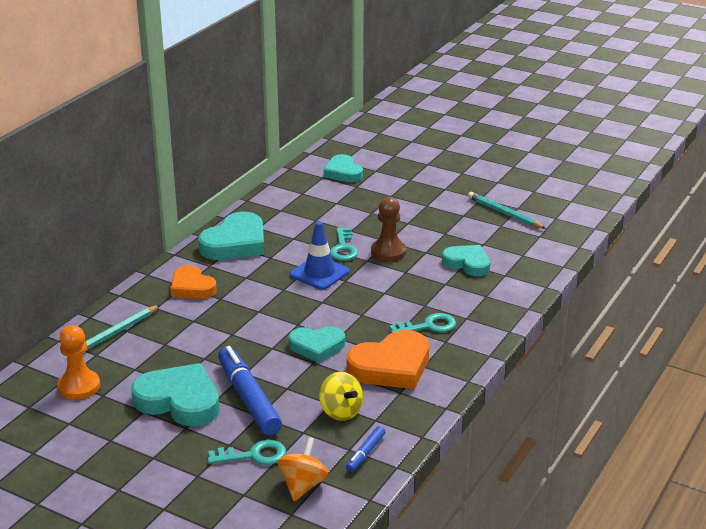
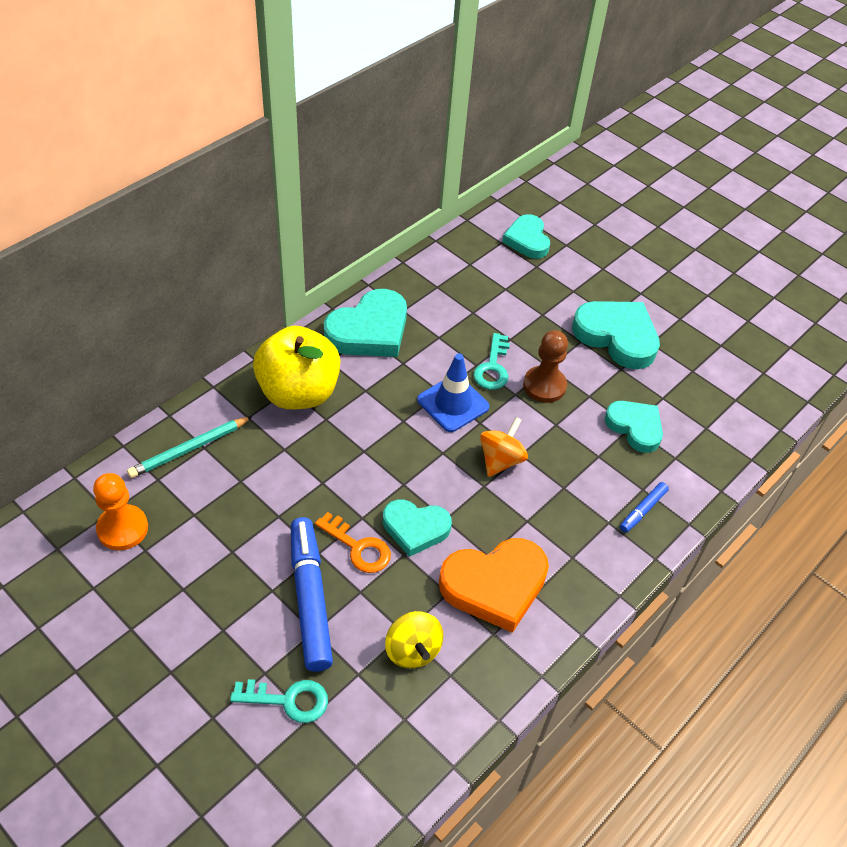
camera: 10 degrees right, 20 degrees up
(179, 401) = (229, 582): turquoise heart -> turquoise heart (617, 336)
(192, 287) = (298, 392): orange heart -> yellow apple
(275, 364) = (358, 547): none -> orange key
(303, 485) = (331, 769): orange spinning top -> orange spinning top (501, 460)
(365, 453) = (422, 732): blue marker -> blue marker (642, 510)
(428, 326) = (558, 526): turquoise key -> none
(504, 213) = (702, 351): turquoise pencil -> none

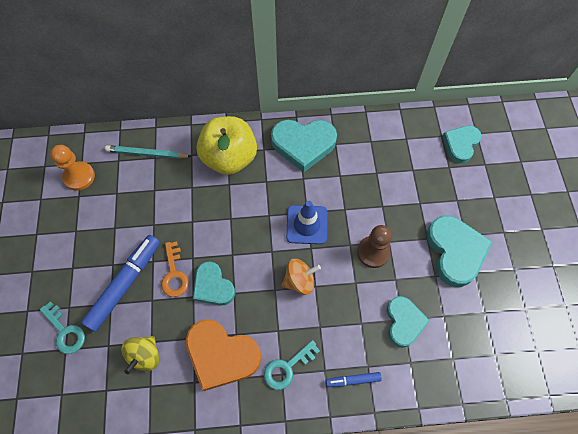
camera: 45 degrees right, 15 degrees up
(492, 367) = (353, 217): turquoise key -> turquoise key (287, 367)

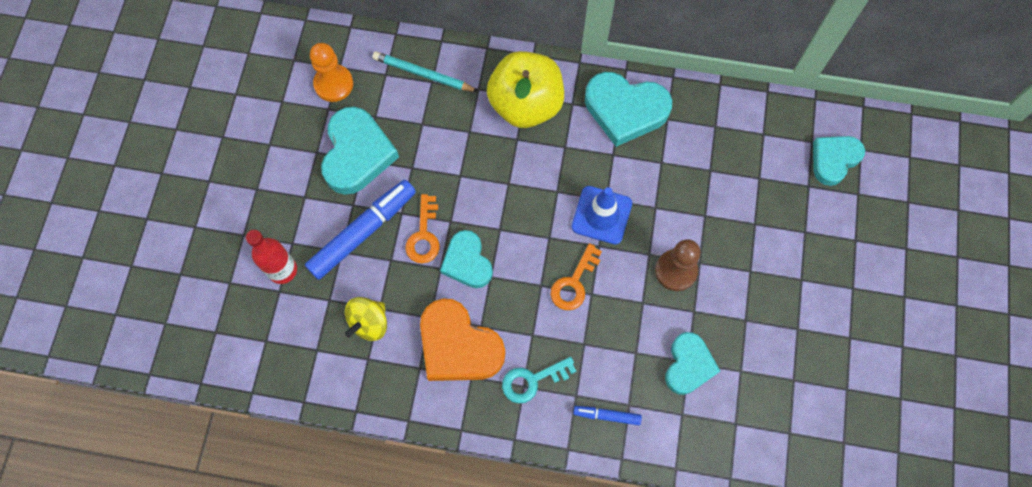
camera: 15 degrees right, 5 degrees up
(65, 331) = (282, 270): turquoise key -> red bottle
(299, 281) = (574, 282): orange spinning top -> orange key
(455, 252) = (780, 297): turquoise heart -> turquoise heart (357, 154)

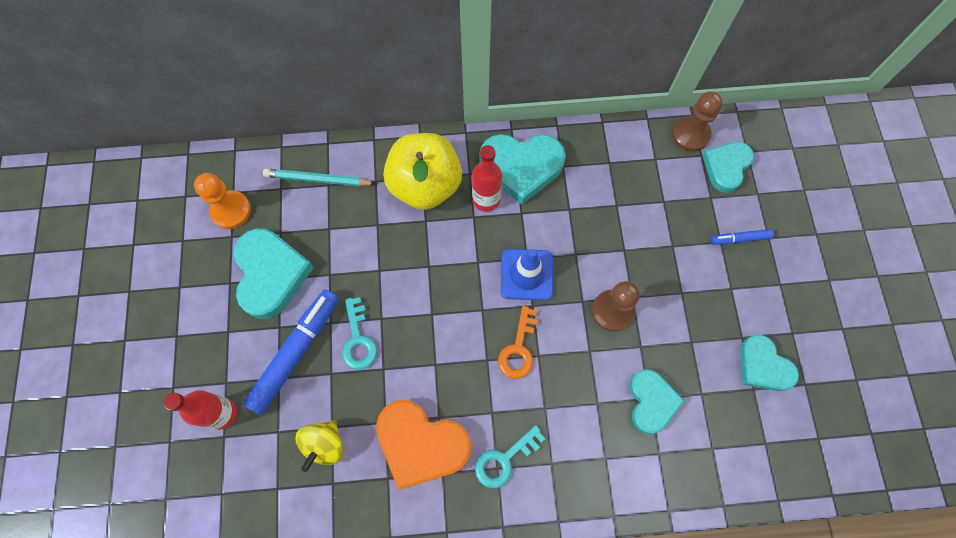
camera: 15 degrees left, 0 degrees up
(424, 235) = (358, 339): orange key -> turquoise key
(467, 262) = (408, 355): turquoise heart -> turquoise heart (763, 366)
(581, 133) = (486, 199): none -> red bottle
(607, 415) = (587, 475): blue marker -> blue marker (739, 239)
(807, 118) = (690, 134): none -> brown pawn

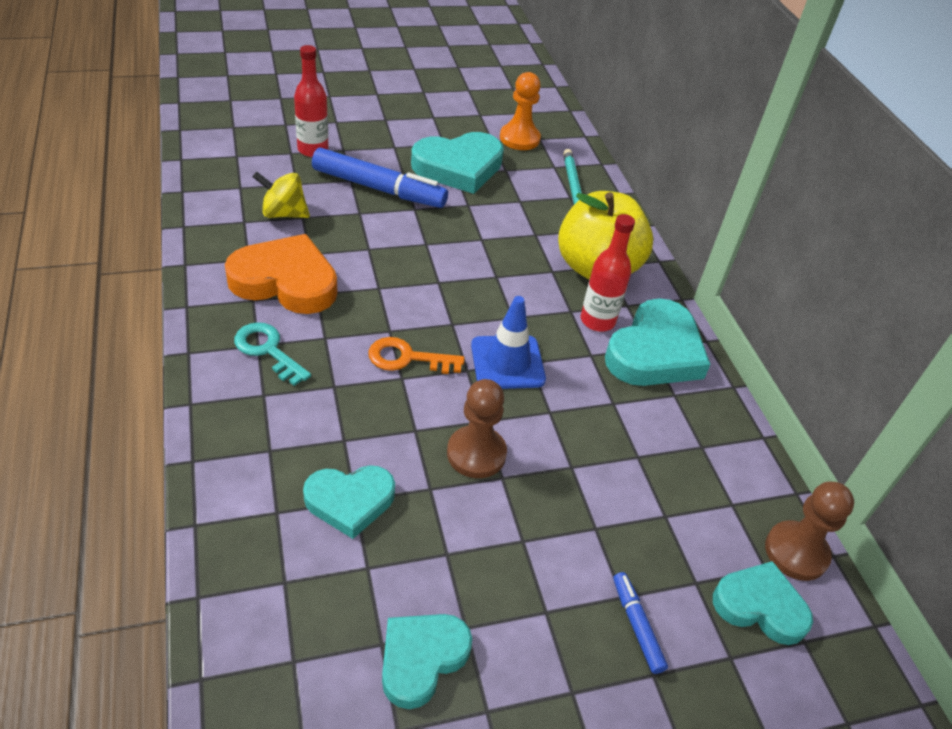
camera: 75 degrees right, 25 degrees down
(358, 339) = (399, 228): turquoise key -> none
(421, 444) = (285, 281): orange heart -> orange heart turned 90 degrees clockwise
(521, 167) = (655, 352): turquoise heart -> turquoise heart turned 135 degrees counterclockwise

